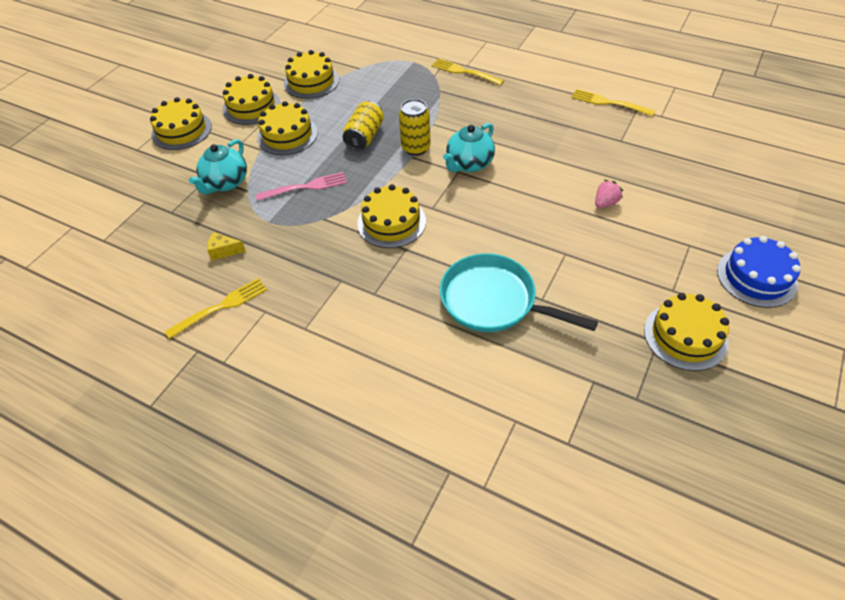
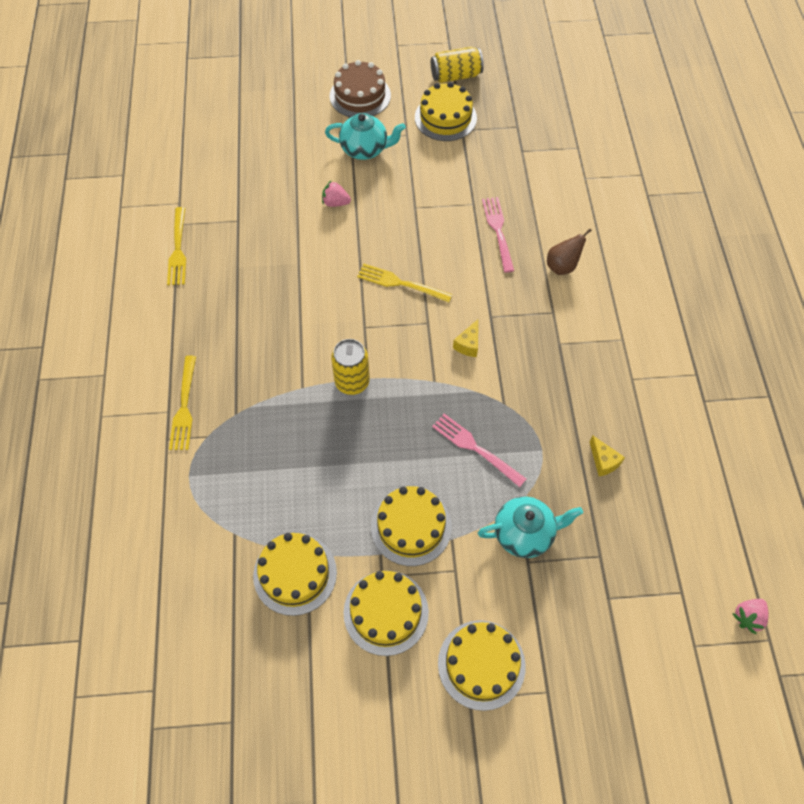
camera: 125 degrees left, 10 degrees up
(48, 265) = (748, 617): none -> pink strawberry
(221, 307) = (656, 415): yellow fork -> yellow fork (401, 283)
(364, 136) = (364, 442): yellow can -> yellow can (456, 76)
(391, 222) = (468, 344): yellow cake -> yellow cheese
(416, 329) = (562, 266): none -> brown pear
(469, 164) = (348, 323): turquoise teapot -> turquoise teapot (365, 149)
(494, 301) = (498, 231): turquoise pan -> pink fork
(756, 277) = (360, 96): blue cake -> brown cake

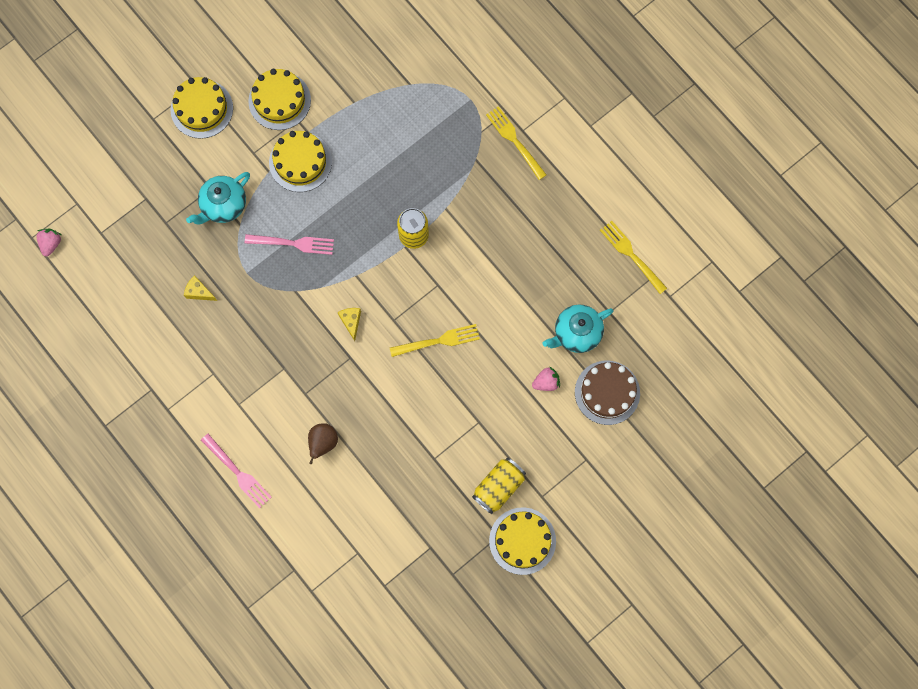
camera: 145 degrees right, 15 degrees up
(295, 574) = (352, 86): yellow cake -> none
(360, 96) = (616, 514): brown cake -> brown cake (607, 392)
(365, 149) = (565, 455): turquoise teapot -> turquoise teapot (576, 333)
(456, 76) = (549, 601): yellow can -> yellow can (498, 487)
(498, 231) = (395, 444): pink fork -> pink fork (237, 472)

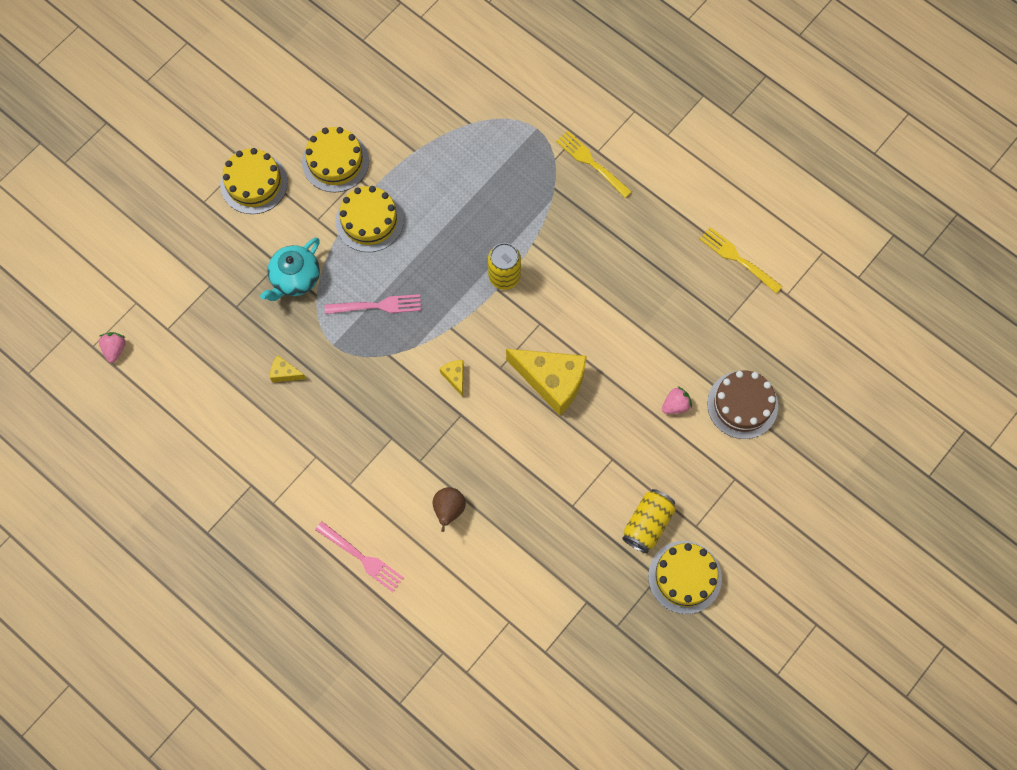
camera: 10 degrees left, 5 degrees down
(438, 341) = (552, 381): yellow fork -> yellow cheese
(576, 333) = (697, 348): turquoise teapot -> none

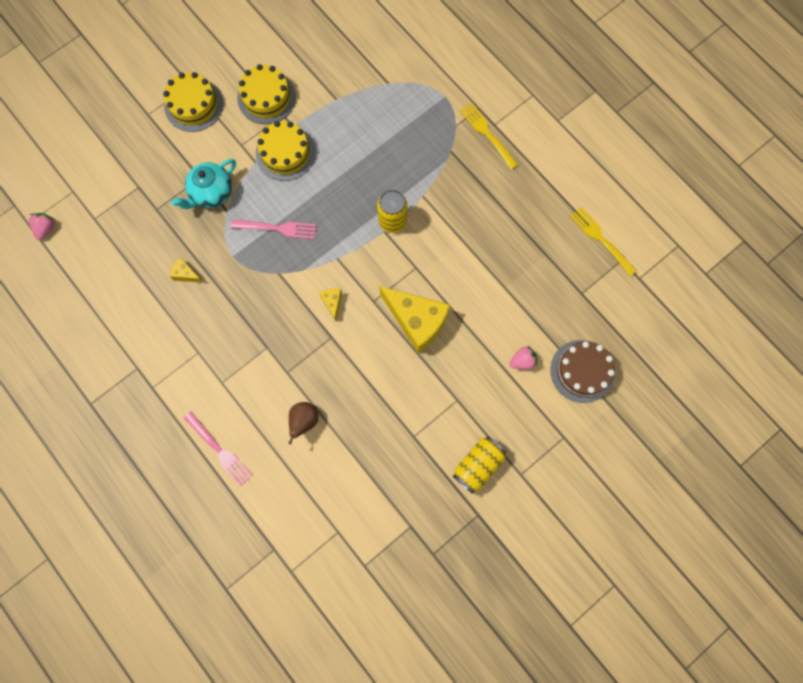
camera: 10 degrees right, 5 degrees up
(684, 577) = (502, 519): yellow cake -> none

